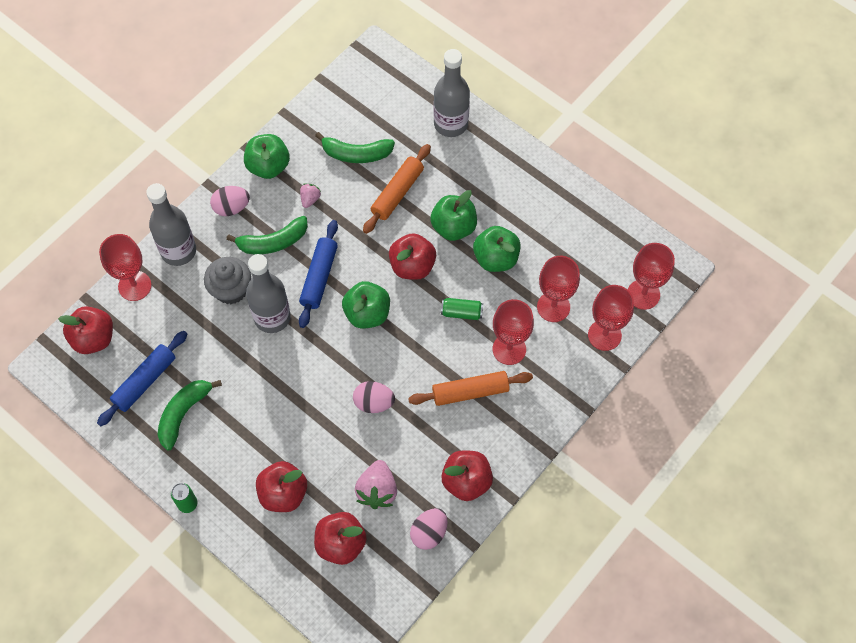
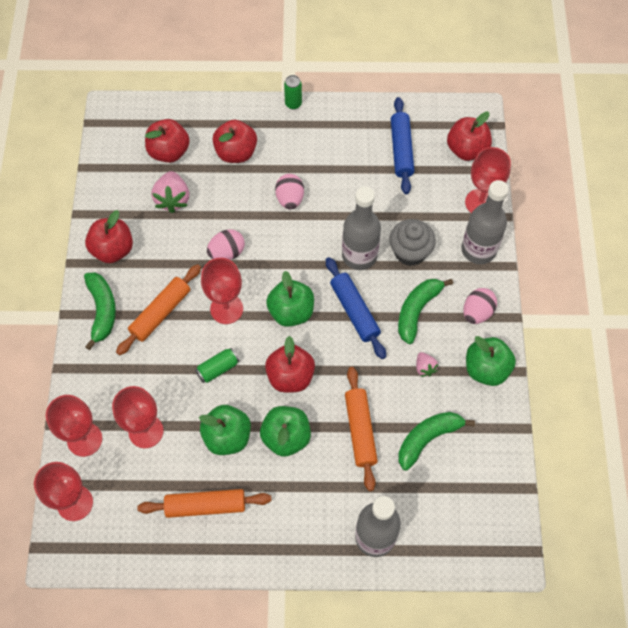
camera: 140 degrees right, 0 degrees up
(183, 414) = (353, 150): green banana -> green banana (102, 310)
(377, 490) = (173, 199): pink strawberry -> pink strawberry turned 150 degrees counterclockwise
(429, 533) = (113, 199): pink egg -> pink egg (290, 199)
(509, 349) = (156, 368): red goblet -> red goblet (226, 309)
(549, 224) = (205, 506): none -> orange rolling pin

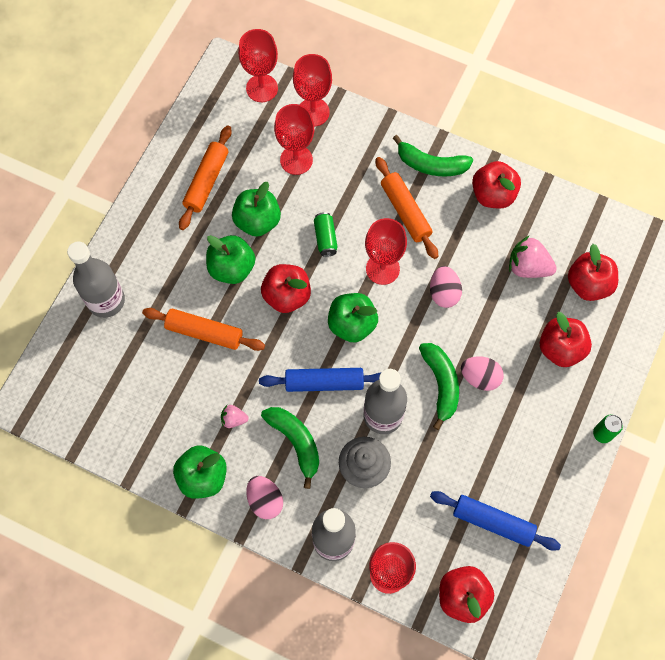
camera: 115 degrees right, 5 degrees up
(427, 439) = (165, 387): green banana -> green banana (441, 384)

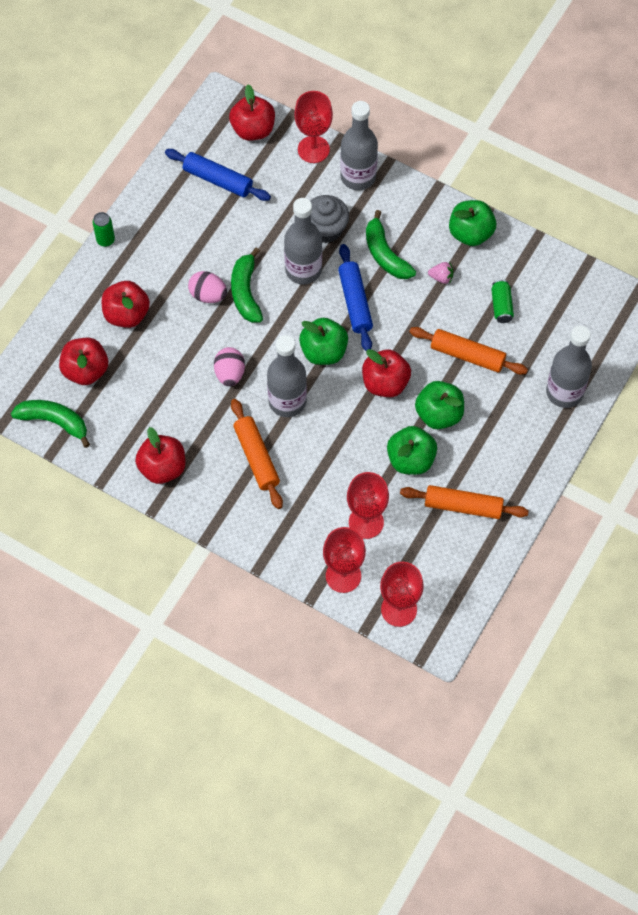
camera: 175 degrees left, 5 degrees down
(206, 181) = (463, 506): orange rolling pin -> orange rolling pin turned 75 degrees clockwise
(265, 500) = (415, 211): pink egg -> none
(324, 382) = (355, 302): blue rolling pin -> blue rolling pin turned 75 degrees clockwise
(325, 238) = (342, 436): green can -> green can (501, 306)
(382, 269) = (287, 401): red goblet -> grey bottle
(431, 164) = (222, 505): green banana -> green banana (54, 422)
(528, 267) = (141, 392): pink strawberry -> none

